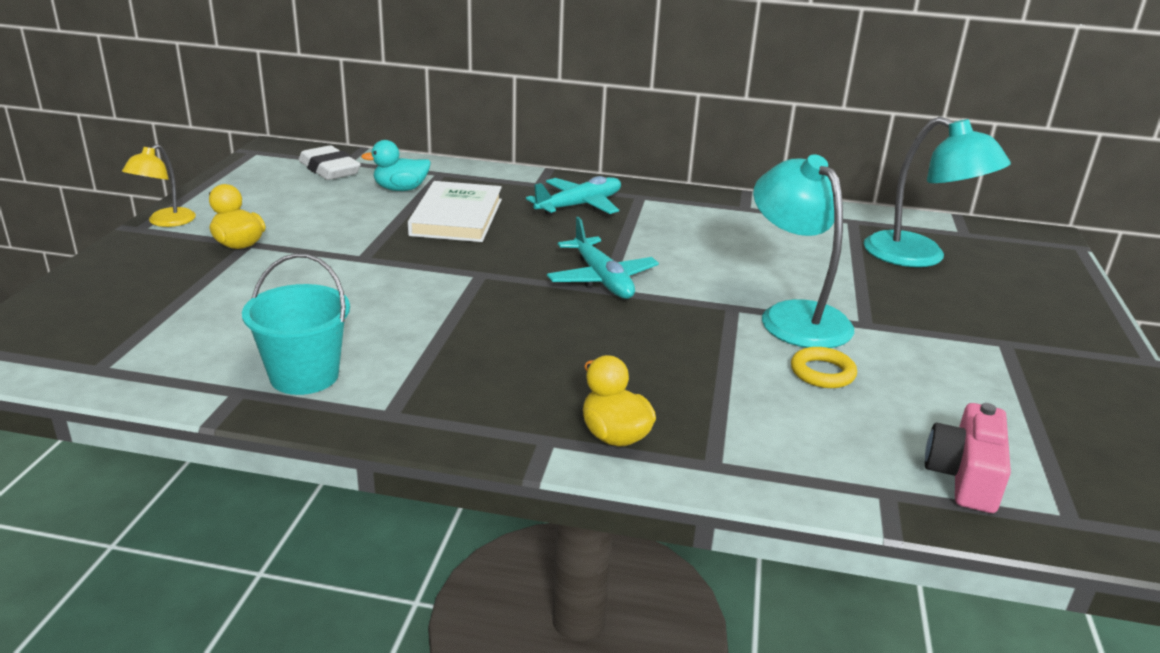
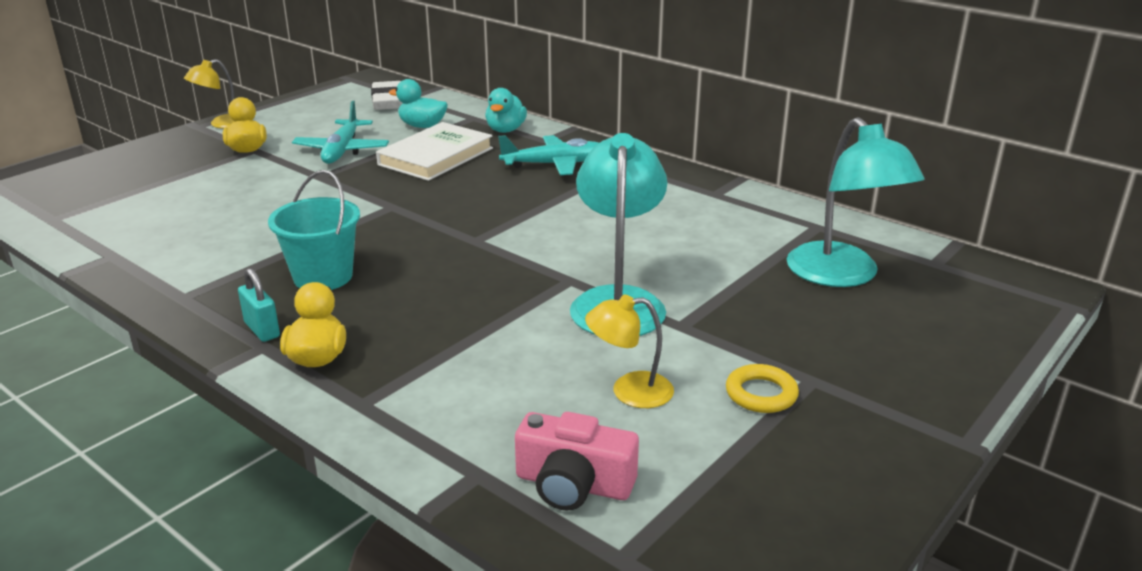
camera: 30 degrees right, 0 degrees up
(304, 376) = (165, 255): turquoise bucket -> turquoise bucket (323, 277)
(489, 180) = (505, 130): none -> turquoise duck
(522, 424) = (262, 330): none -> turquoise padlock
(601, 279) = (485, 231): turquoise plane -> turquoise plane (342, 150)
(822, 373) = (570, 357): yellow ring -> yellow ring (761, 394)
(902, 388) = (629, 391): none -> yellow lamp
(965, 476) = (573, 484): pink camera -> pink camera turned 120 degrees counterclockwise

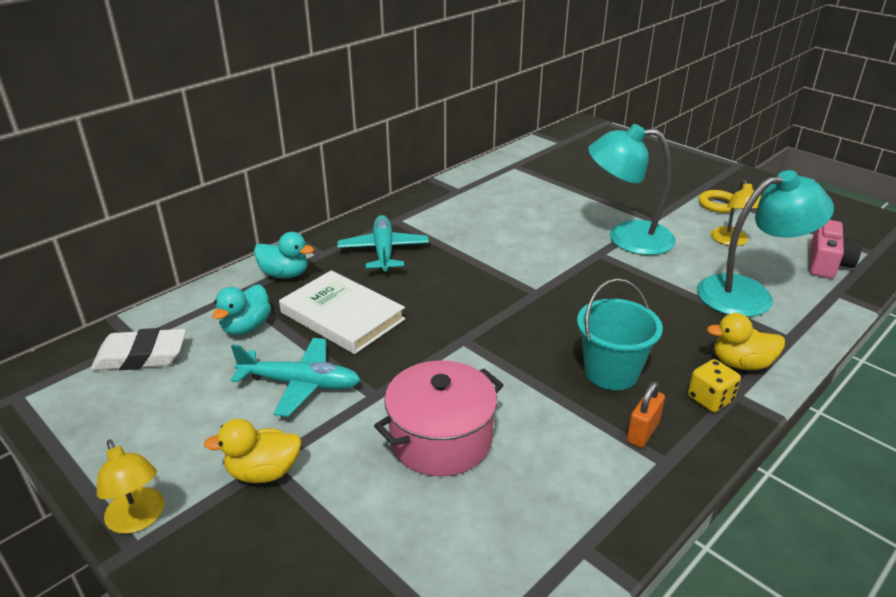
camera: 85 degrees left, 5 degrees up
(227, 288) = (642, 432): none -> orange padlock
(256, 202) = (441, 439): none -> pink pot
(262, 330) = (710, 399): turquoise padlock -> yellow dice
(842, 275) = (580, 167): turquoise lamp -> turquoise lamp (749, 294)

